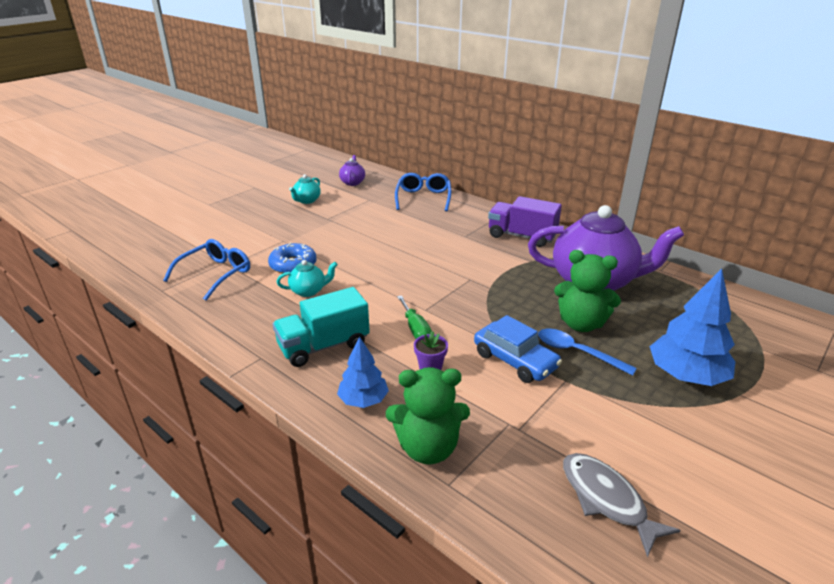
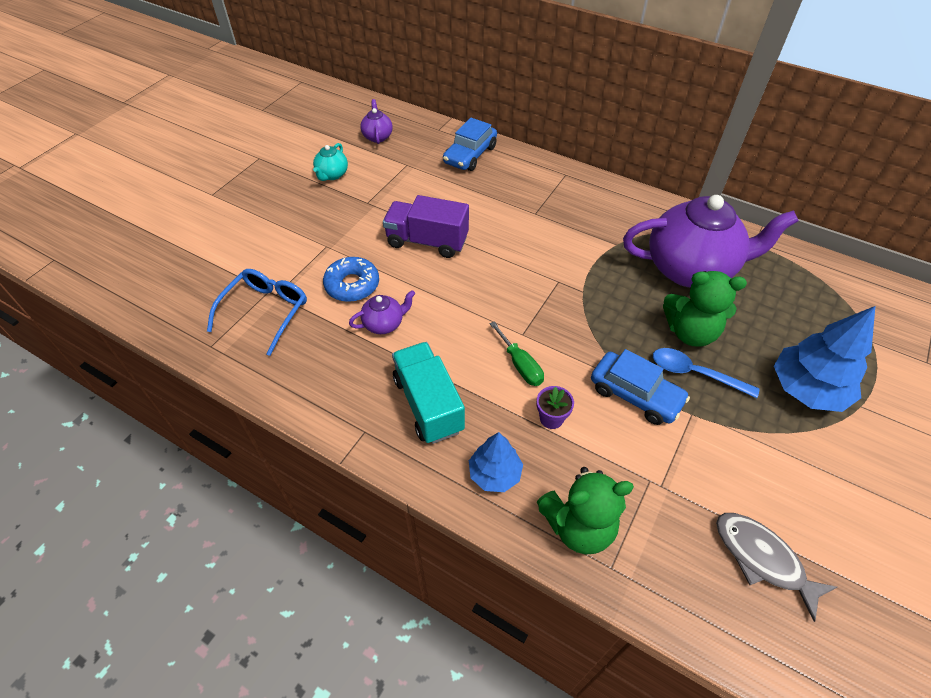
camera: 10 degrees left, 20 degrees up
(309, 291) = (384, 324): turquoise teapot -> purple teapot
(324, 346) = (428, 404): turquoise truck -> turquoise truck turned 105 degrees clockwise
(423, 198) = (470, 155): blue glasses -> blue car
(521, 236) = (598, 206): purple truck -> purple truck (427, 241)

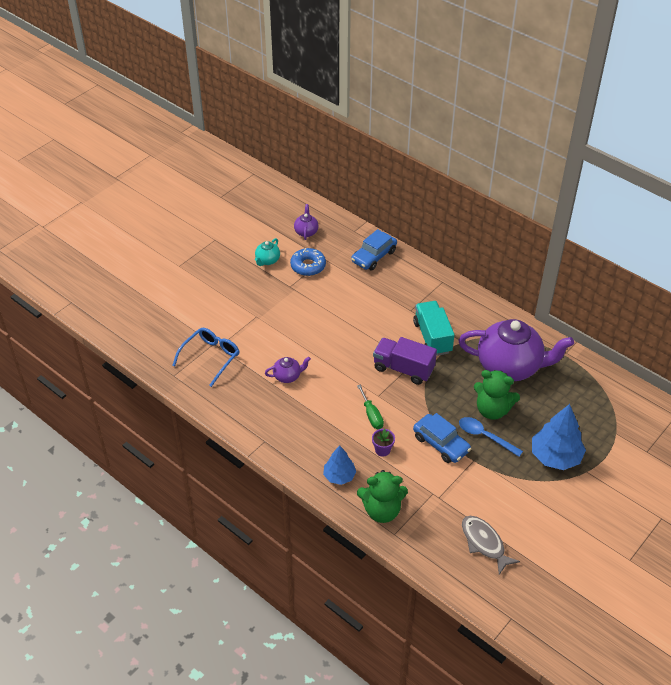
camera: 10 degrees right, 5 degrees down
(352, 285) = (270, 347): blue donut -> blue donut (308, 266)
(427, 241) = (327, 322): purple truck -> purple truck (403, 369)
(428, 404) = (307, 431): turquoise truck -> turquoise truck (432, 337)

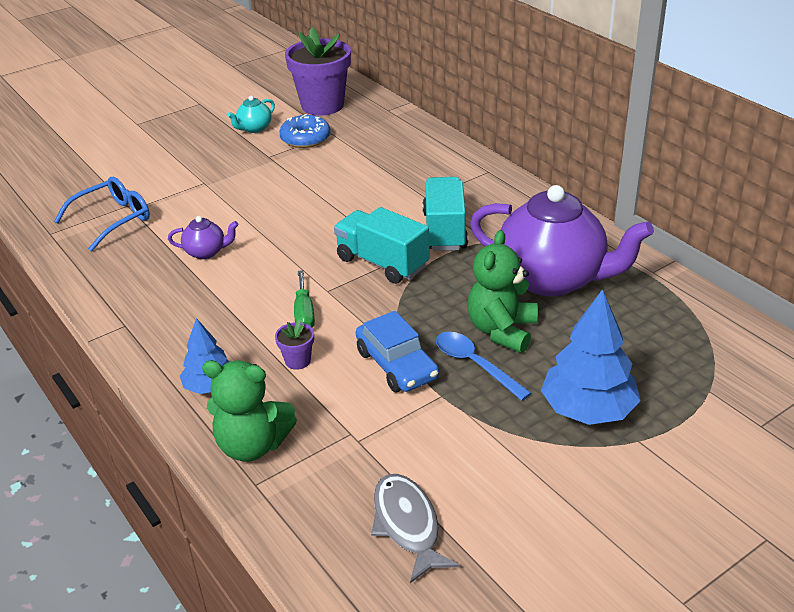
camera: 15 degrees right, 10 degrees down
(306, 232) = (322, 105): purple teapot -> purple flower pot
(374, 256) = (401, 137): blue car -> none
(403, 369) = (382, 263): purple truck -> turquoise truck
(492, 410) = (502, 331): green teddy bear -> green teddy bear turned 75 degrees clockwise

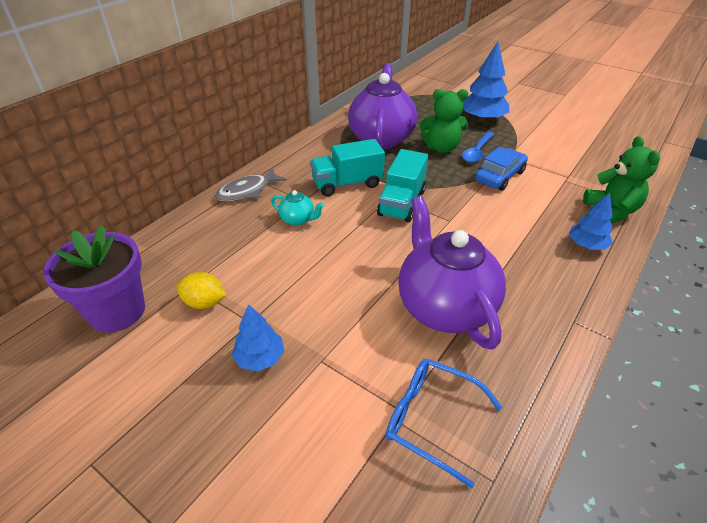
camera: 110 degrees left, 5 degrees up
(206, 252) = (444, 307): purple teapot -> purple teapot, size x2.36
(229, 158) = (260, 358): none -> blue tree
(254, 128) = (180, 359): turquoise teapot -> turquoise teapot (298, 220)
(297, 361) = (529, 214): purple flower pot -> none
(304, 313) = (482, 224): green screwdriver -> none
(305, 138) = (204, 302): blue donut -> yellow lemon
(407, 525) = (601, 152): grey fish -> grey fish (247, 191)

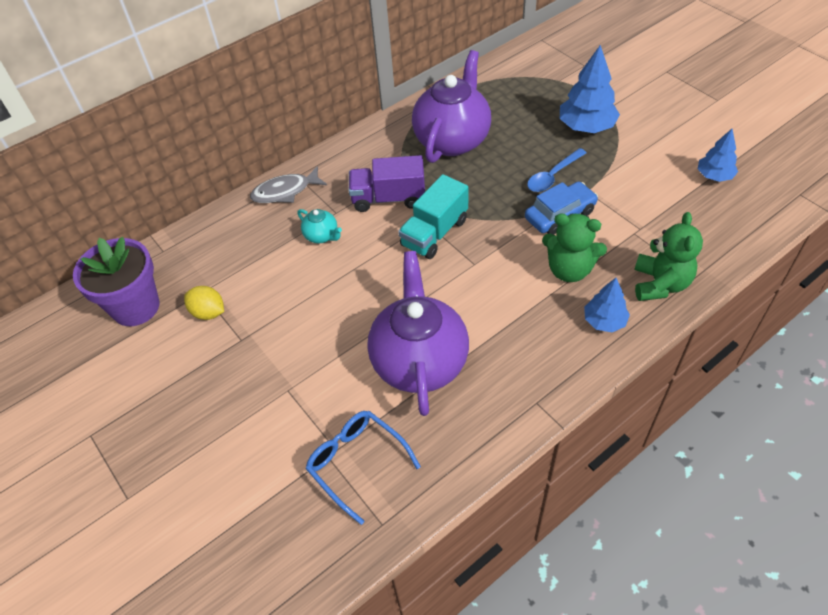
camera: 20 degrees right, 10 degrees up
(260, 358) = (238, 376): blue tree -> blue tree (714, 176)
(347, 184) = (388, 198): turquoise truck -> purple truck
(441, 148) = (514, 164): green teddy bear -> green teddy bear (569, 270)

